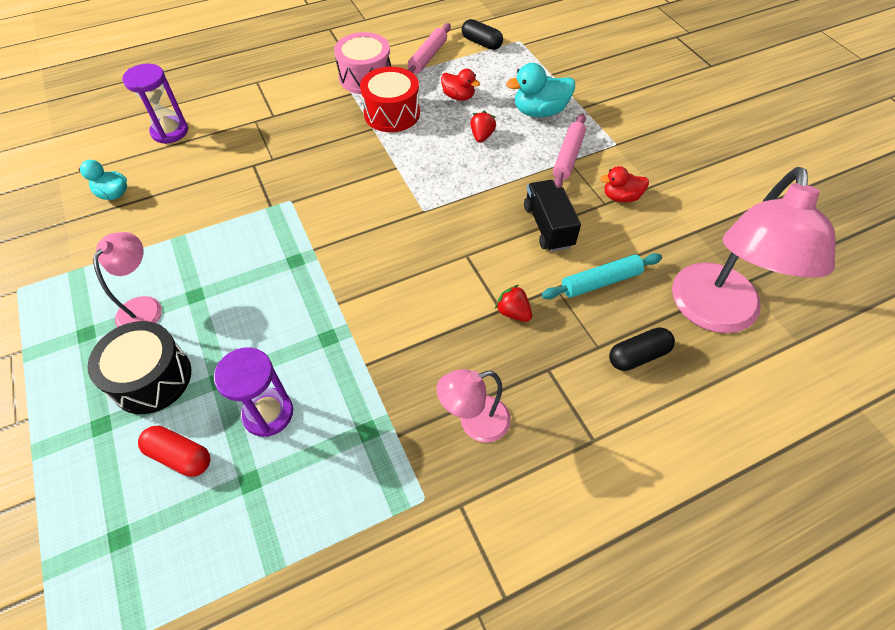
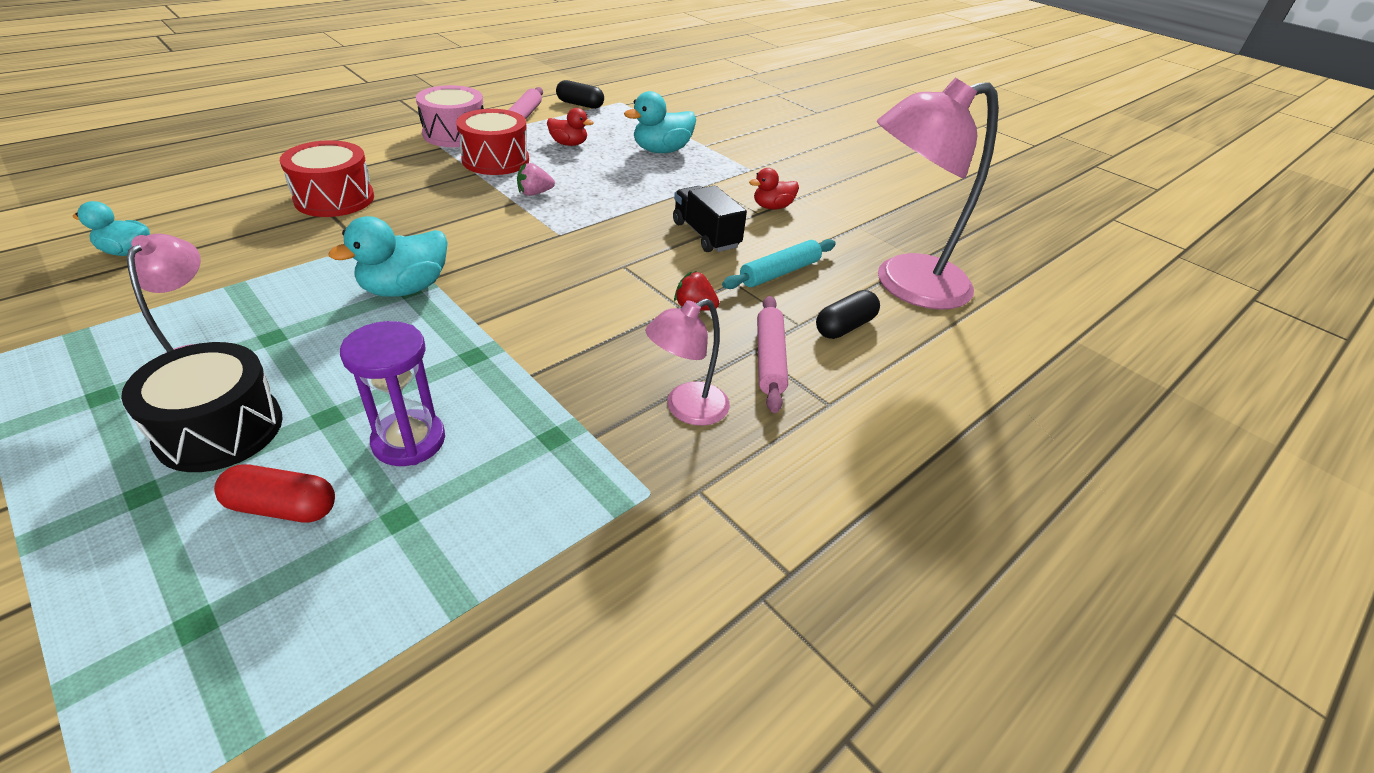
camera: 20 degrees left, 15 degrees down
(170, 131) = (204, 190): purple hourglass -> none
(259, 150) = (334, 199): none -> red drum
(293, 258) = (405, 289): none -> turquoise duck
(414, 158) = (534, 193): none -> pink strawberry
(482, 136) = (606, 172): red strawberry -> none
(568, 157) = (705, 181): pink rolling pin -> pink rolling pin (769, 359)
(714, 314) = (905, 285): pink lamp -> pink lamp turned 75 degrees clockwise

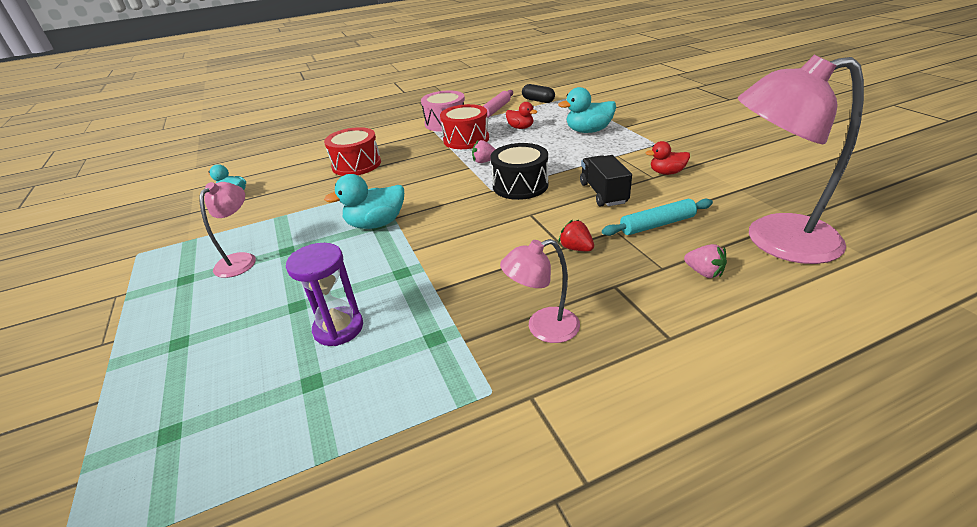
camera: 25 degrees right, 5 degrees down
(220, 429) = (235, 307): black drum -> black drum (520, 185)
(283, 507) = (247, 363): red capsule -> none
(769, 359) = (626, 294): pink rolling pin -> none
(844, 327) = (704, 272): black capsule -> pink strawberry

